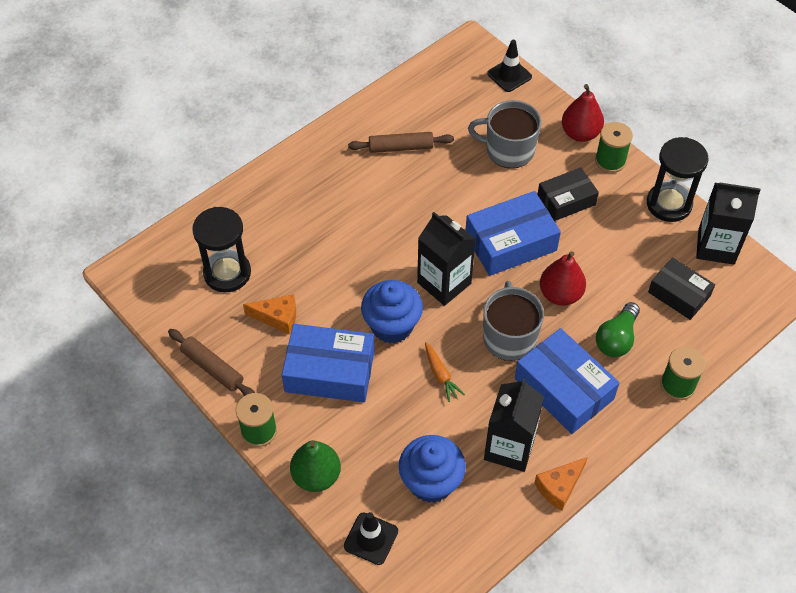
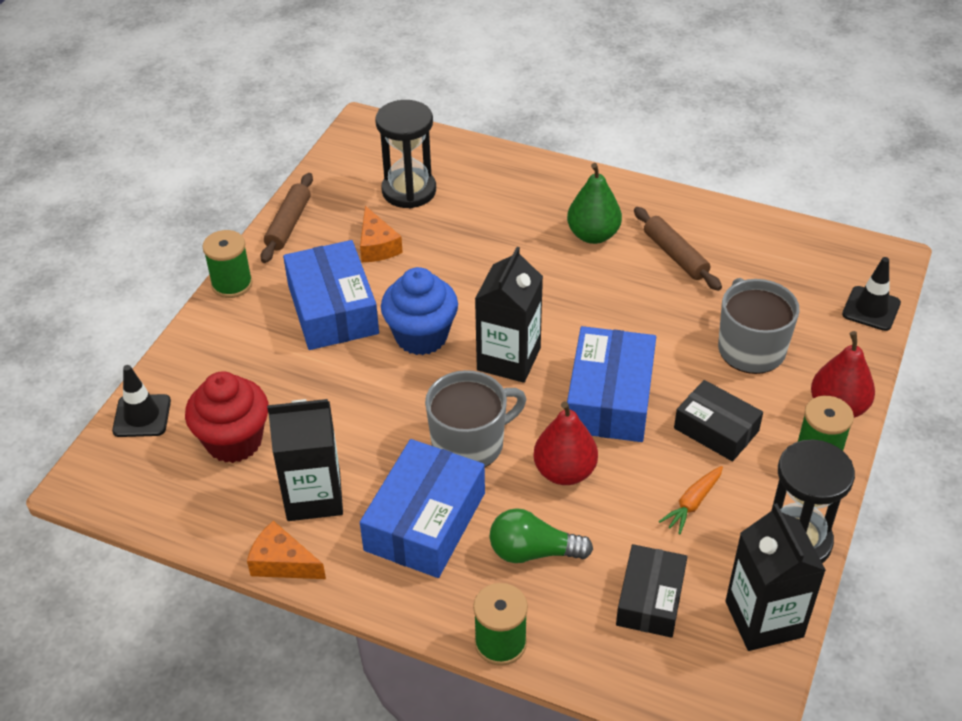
camera: 65 degrees right, 10 degrees down
(316, 476) = (199, 346): green pear -> green pear (593, 235)
(431, 482) = (234, 441): blue cupcake -> red cupcake
(440, 375) = (379, 400): orange carrot -> orange carrot (692, 503)
(510, 242) = (610, 398): blue box -> blue box turned 60 degrees clockwise

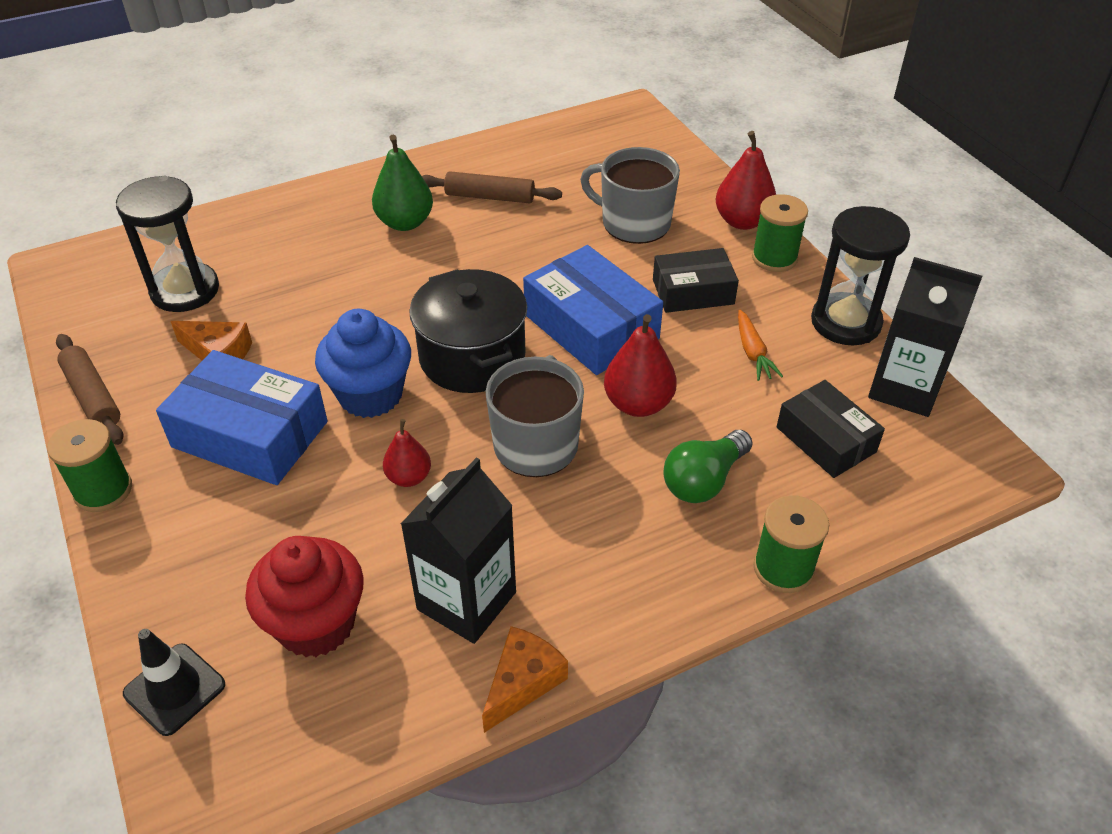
camera: 50 degrees left, 0 degrees up
(282, 563) = (523, 682): orange cheese -> orange cheese turned 150 degrees clockwise
(376, 403) = (409, 477): none -> red pear
(425, 521) = (591, 533): blue box -> none
(508, 359) = (472, 357): black carton -> black pot
(871, 309) = (669, 147): black traffic cone -> none

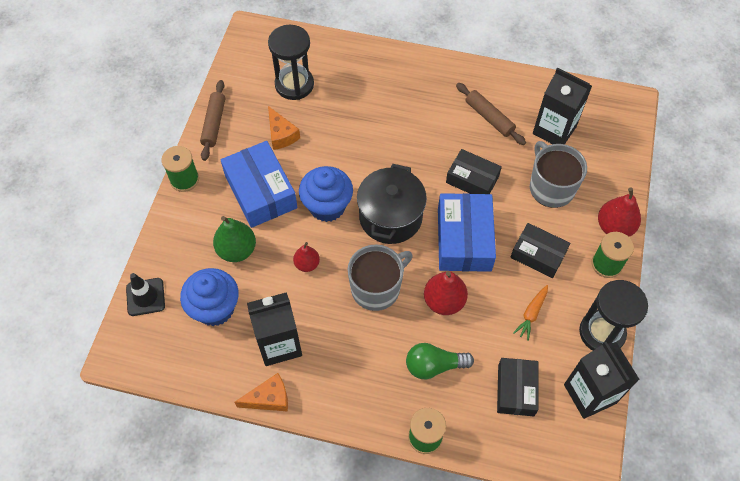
camera: 40 degrees right, 15 degrees up
(316, 624) = (215, 308): red cupcake -> blue cupcake
(405, 222) = (430, 107): green pear -> green pear (237, 250)
(535, 264) = (472, 179): none -> black box
(578, 171) = (554, 130): none -> black carton

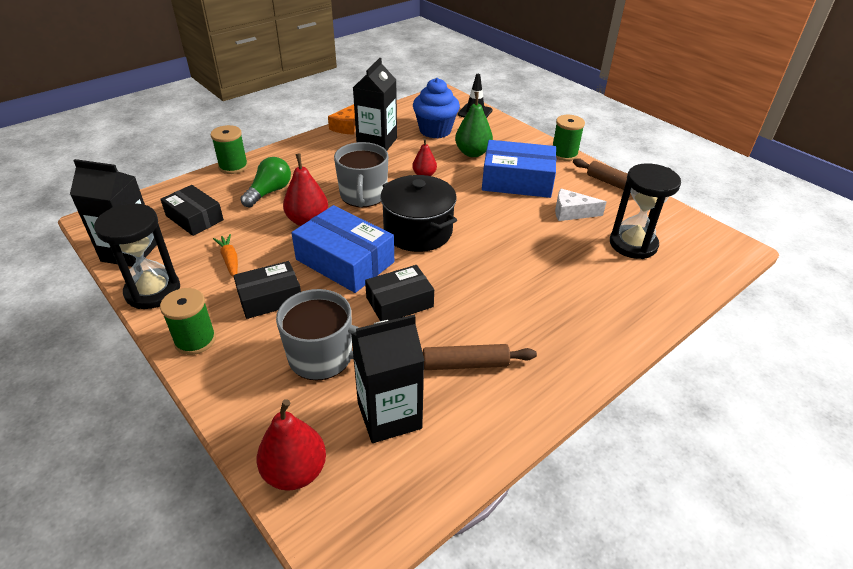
camera: 125 degrees right, 20 degrees down
(281, 134) = (571, 212): orange cheese -> white cheese
(327, 206) = (467, 205): blue cupcake -> none
(614, 227) = (217, 377): red pear -> red pear (295, 472)

